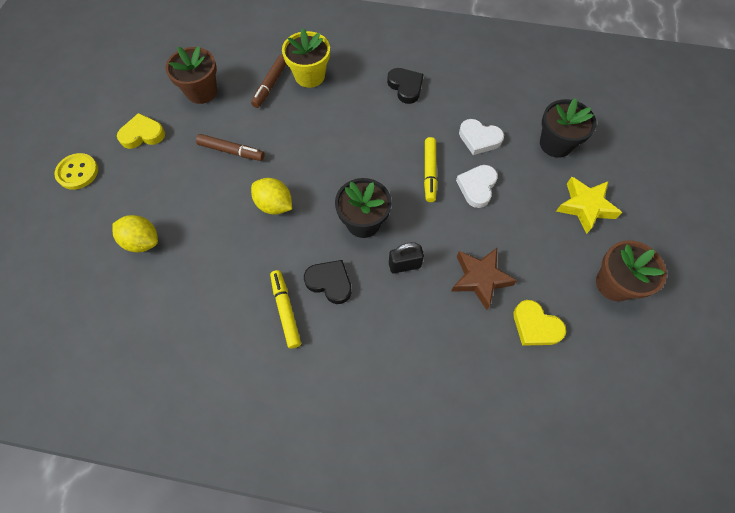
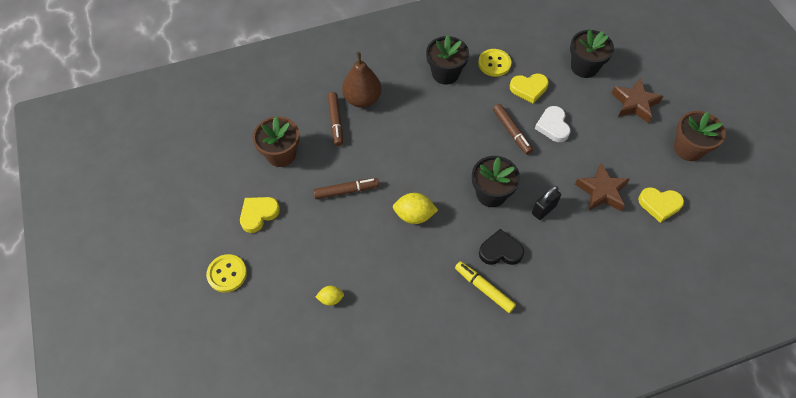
camera: 30 degrees left, 5 degrees down
(142, 241) = (330, 299): yellow lemon -> yellow lemon, size x0.59
(309, 76) = (362, 99): yellow flower pot -> brown pear
(405, 87) = (445, 73): black heart -> black flower pot
(429, 172) = (511, 132): yellow marker -> brown marker
(461, 99) = (494, 63): none -> yellow button
(479, 139) = (528, 89): white heart -> yellow heart
(585, 206) = (634, 104): yellow star -> brown star

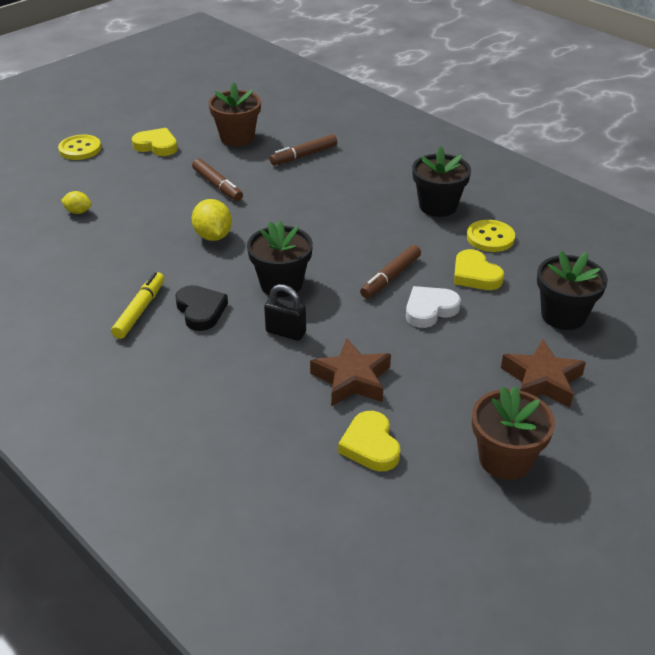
camera: 65 degrees right, 20 degrees down
(330, 299) = (78, 212): yellow lemon -> yellow lemon turned 45 degrees counterclockwise
(362, 99) = (348, 163): brown pear -> none

